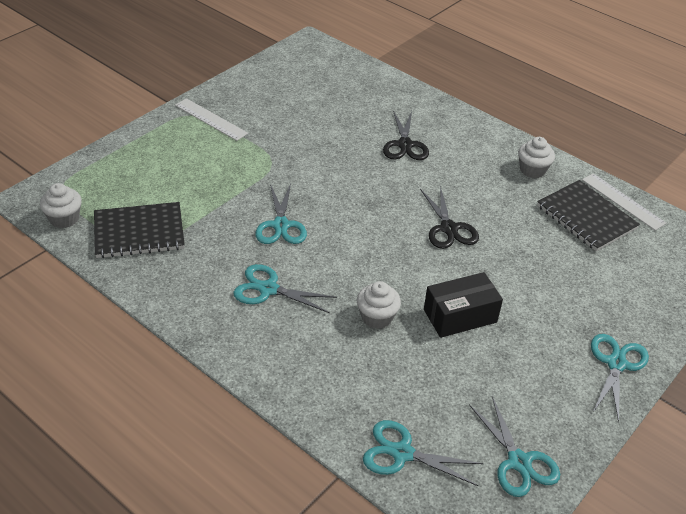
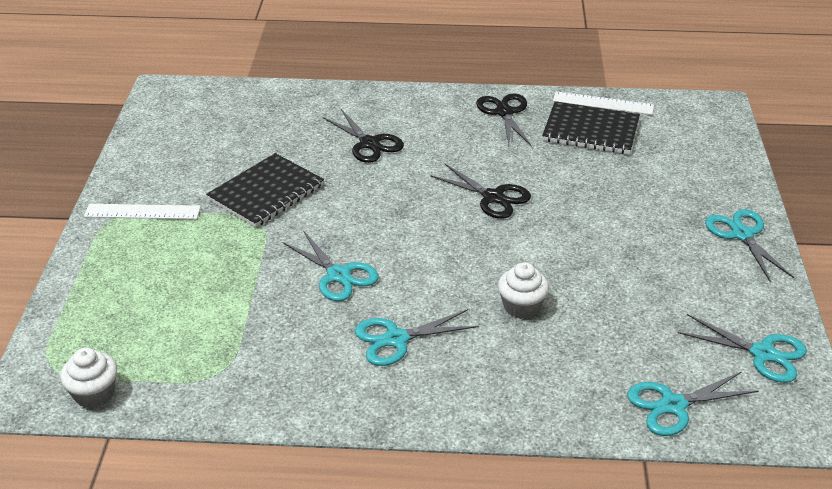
camera: 35 degrees left, 5 degrees down
(139, 232) = (198, 361): black notebook -> black notebook (266, 193)
(460, 316) = (587, 265): black box -> none
(532, 170) = (504, 112): white cupcake -> black scissors

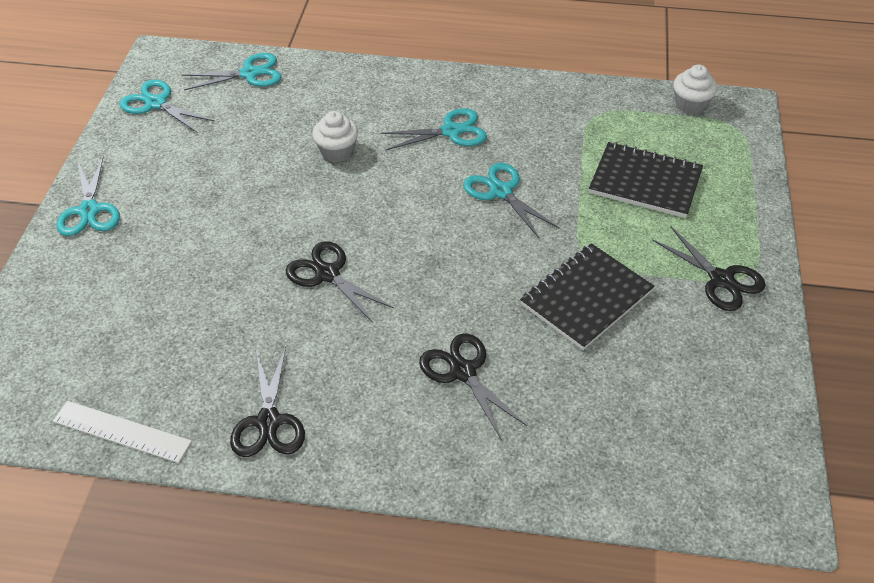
camera: 175 degrees left, 10 degrees up
(142, 212) = (721, 279): white ruler -> black scissors
(590, 131) = (167, 375): black notebook -> black notebook (645, 182)

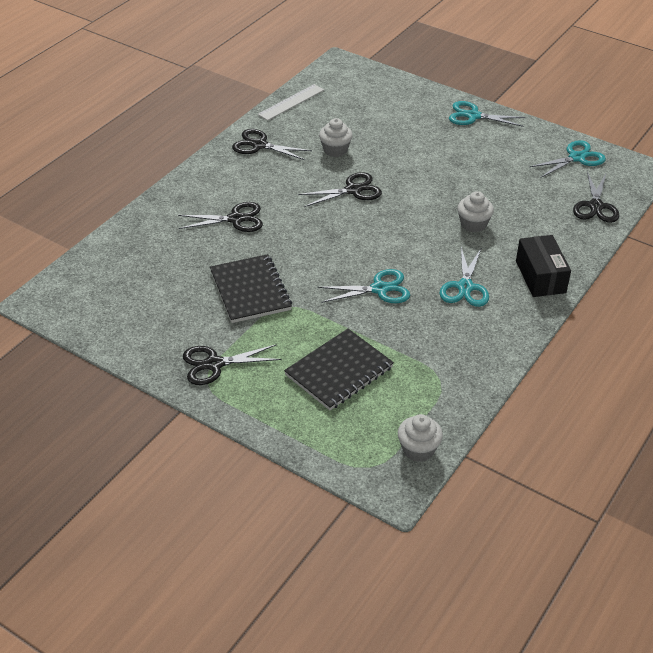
camera: 115 degrees right, 5 degrees down
(240, 325) = (335, 150): none -> white cupcake
(249, 73) = (595, 206): turquoise scissors -> black scissors
(397, 86) = (540, 277): none -> black box

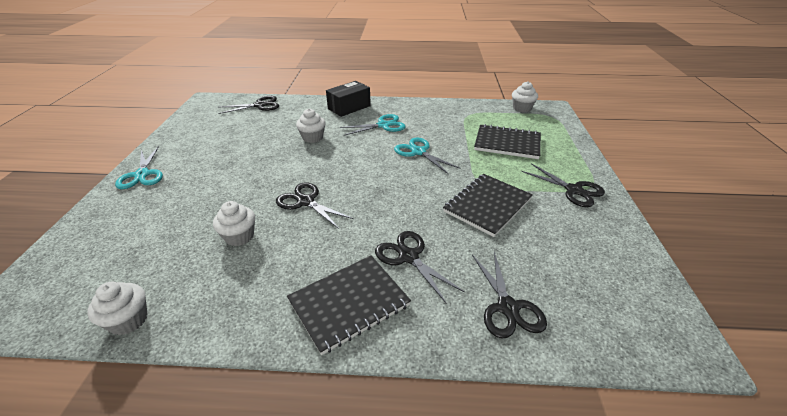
camera: 120 degrees left, 5 degrees down
(222, 179) = (349, 303): none -> black notebook
(259, 145) = (255, 303): black scissors -> black scissors (507, 307)
(291, 102) = (128, 320): white ruler -> white cupcake
(576, 158) = (200, 120): turquoise scissors -> none

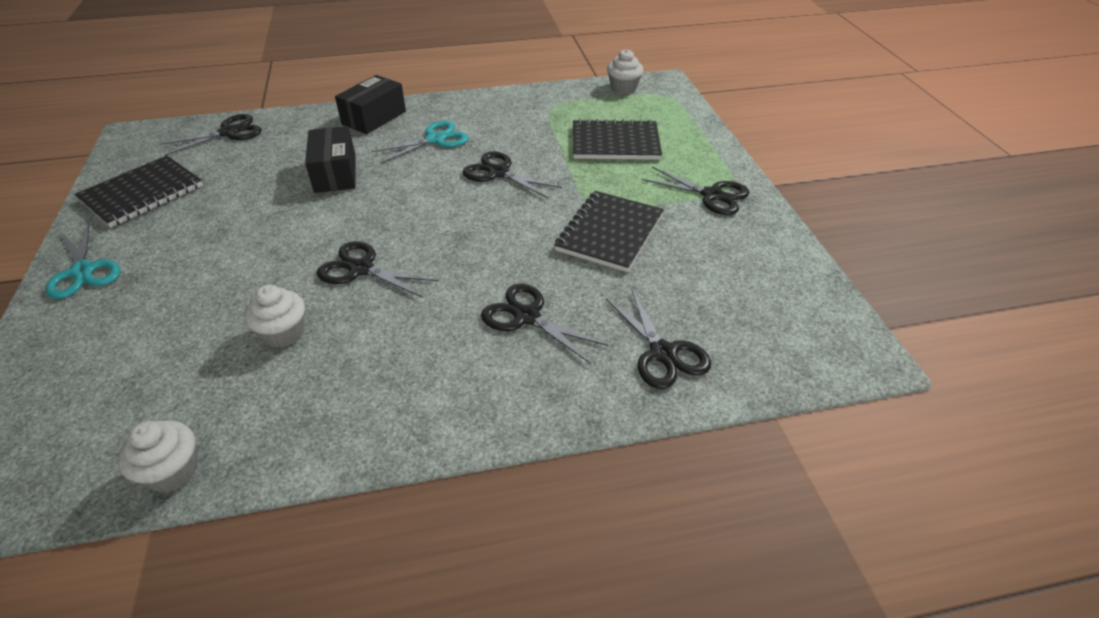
camera: 15 degrees left, 5 degrees up
(312, 138) = (335, 173): white cupcake -> black box
(349, 303) = (469, 388): black notebook -> black notebook (142, 193)
(418, 152) = (498, 173): turquoise scissors -> black scissors

